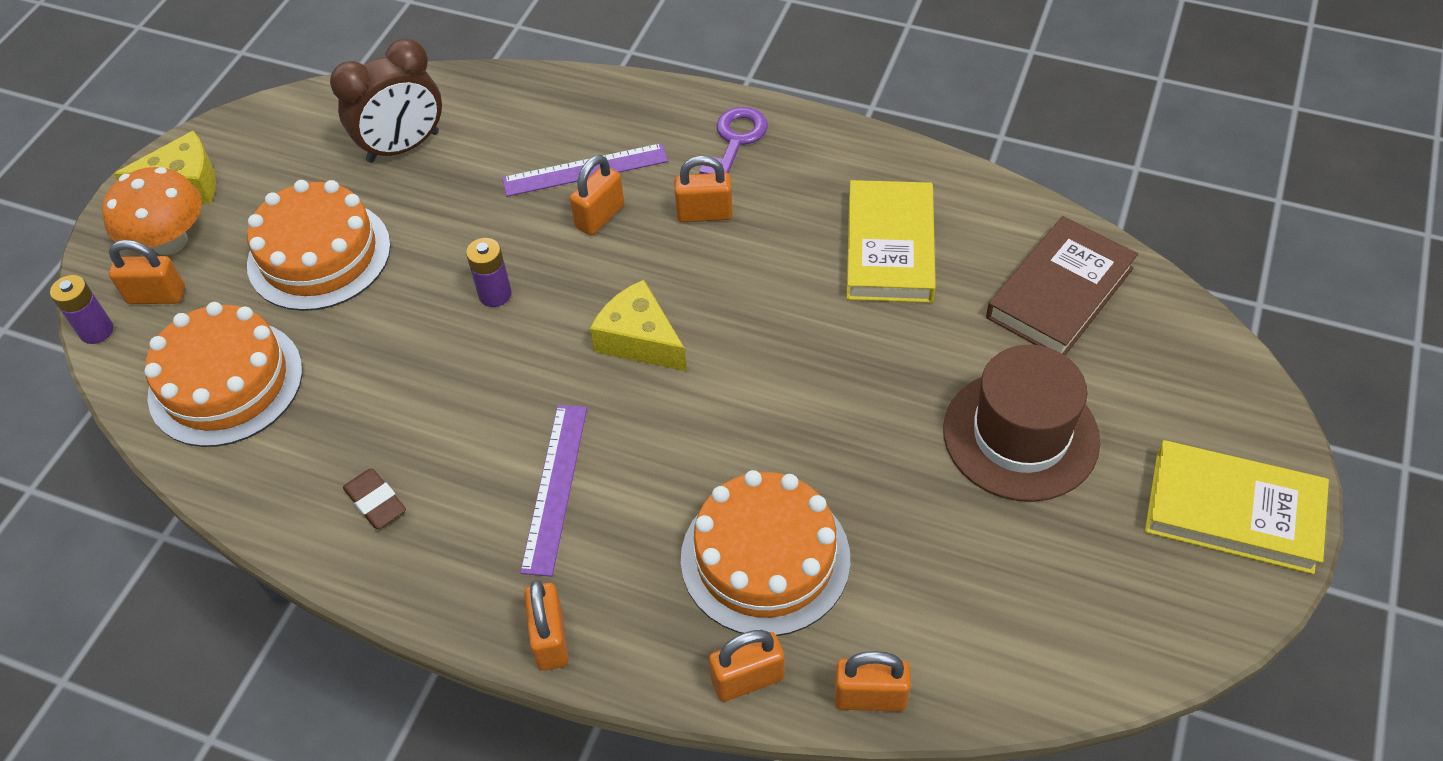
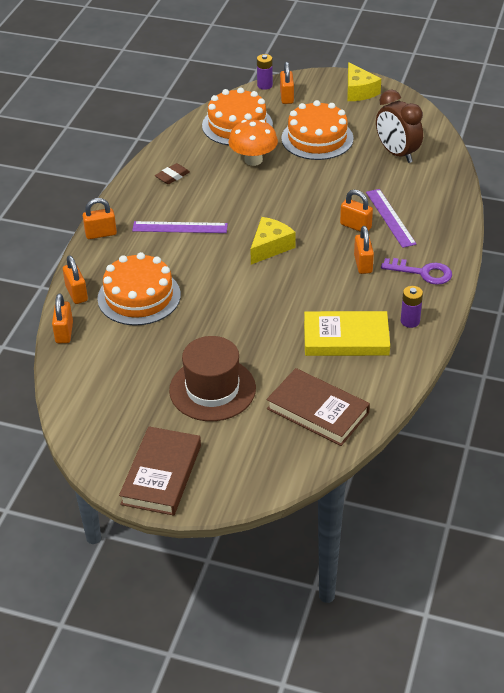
camera: 85 degrees right, 10 degrees down
(170, 241) = (321, 94): orange mushroom -> orange mushroom (253, 160)
(495, 294) = (296, 196): purple battery -> purple battery (410, 321)
(1233, 512) = (161, 474): yellow book -> brown book

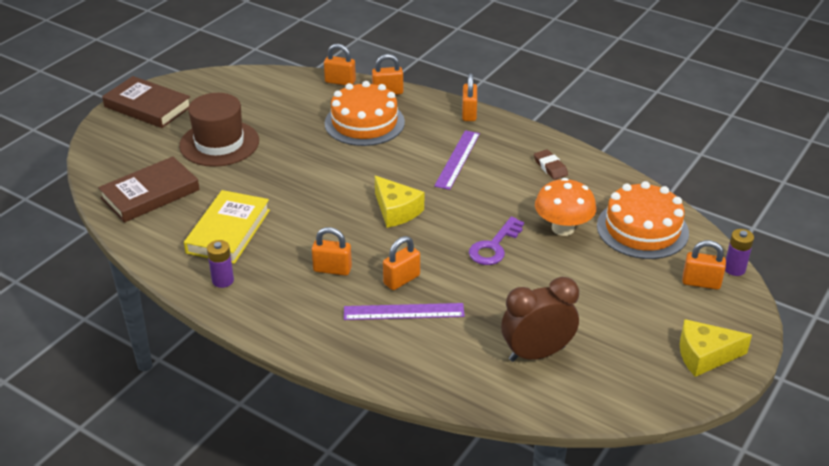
camera: 105 degrees right, 5 degrees down
(317, 138) = (594, 289): orange cake -> none
(422, 272) = (292, 311): purple key -> purple key (494, 246)

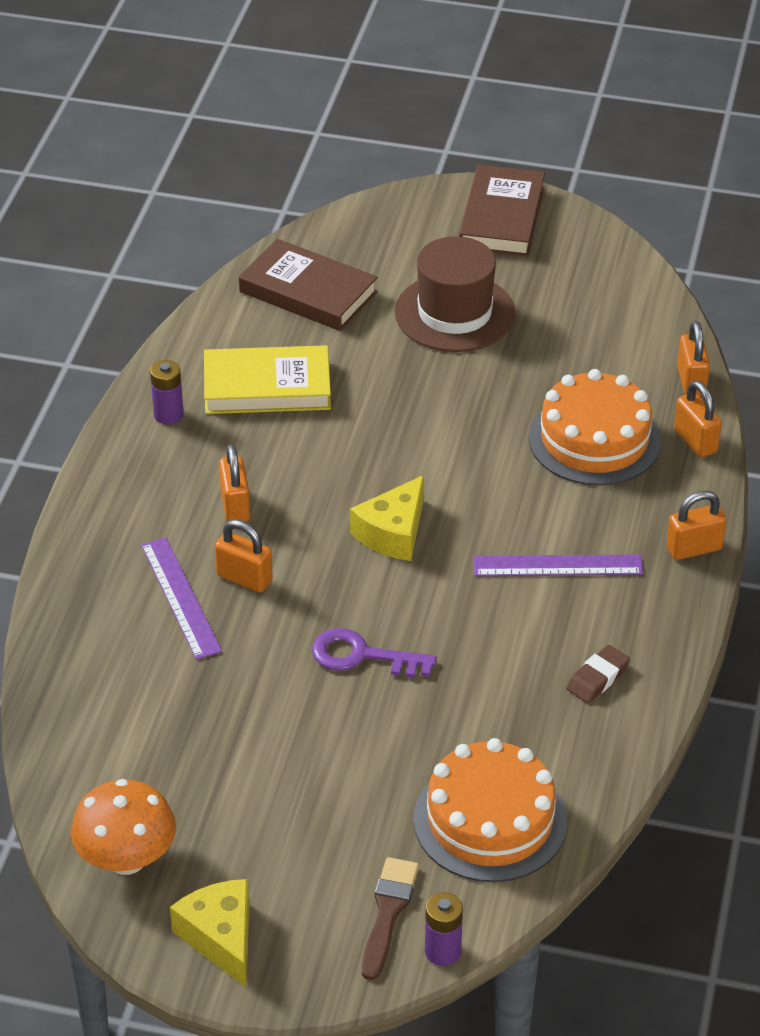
camera: 70 degrees right, 5 degrees up
(536, 353) = (152, 750): brown clock -> none
(563, 228) = (444, 724): orange mushroom -> orange mushroom (126, 859)
(701, 283) = (388, 912): orange padlock -> brown brush

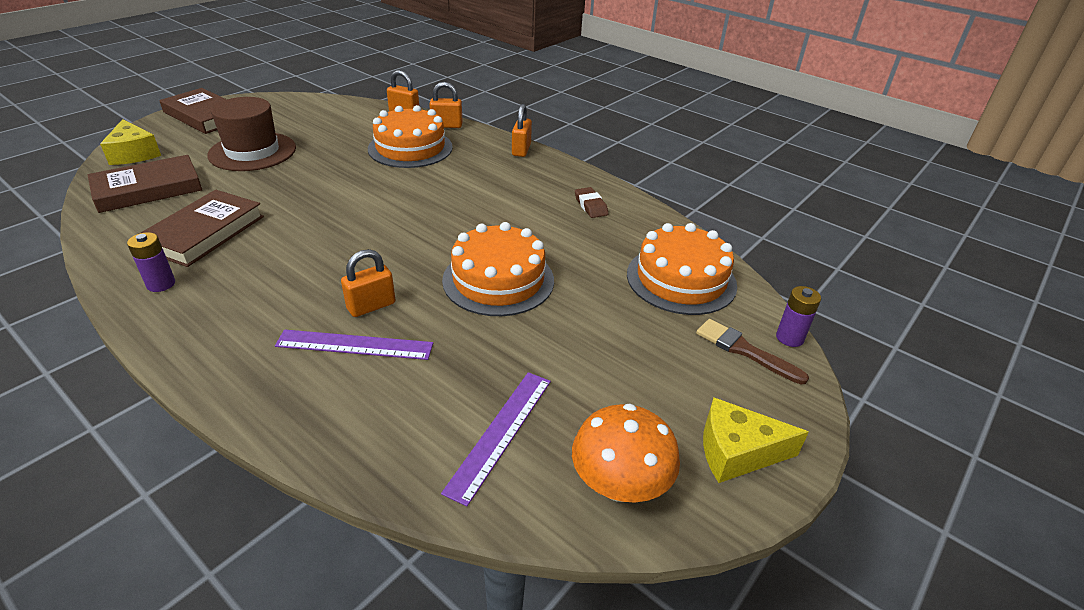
camera: 65 degrees left, 5 degrees down
(235, 506) = (296, 285): orange padlock -> none
(267, 387) = (204, 233): yellow book -> brown book
(362, 656) = (498, 280): purple key -> orange cake
(393, 533) = (402, 231): yellow cheese -> yellow cheese (134, 154)
(557, 565) = (492, 189): purple ruler -> purple ruler (500, 433)

